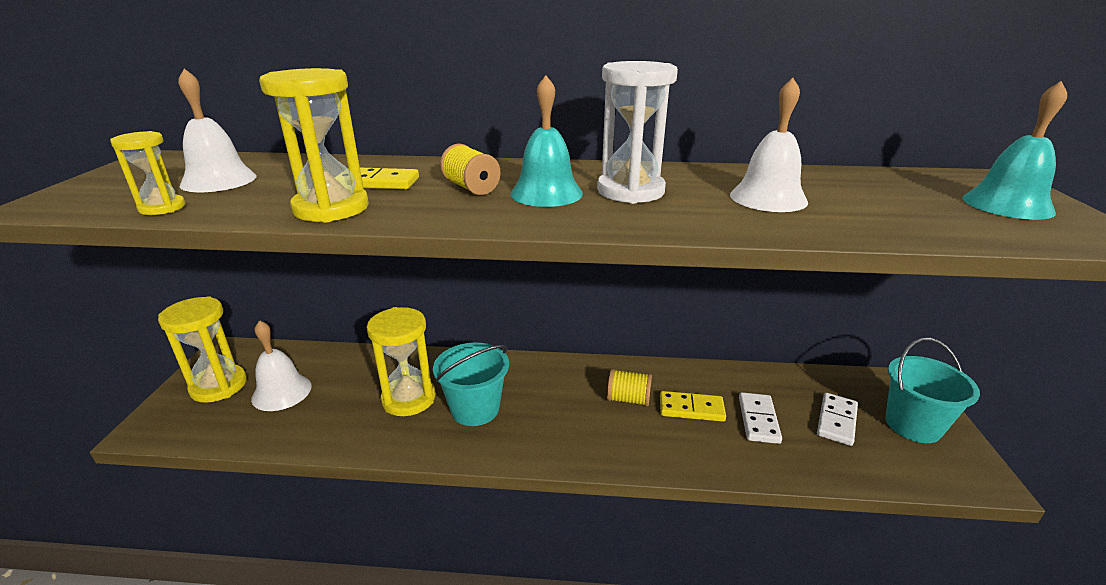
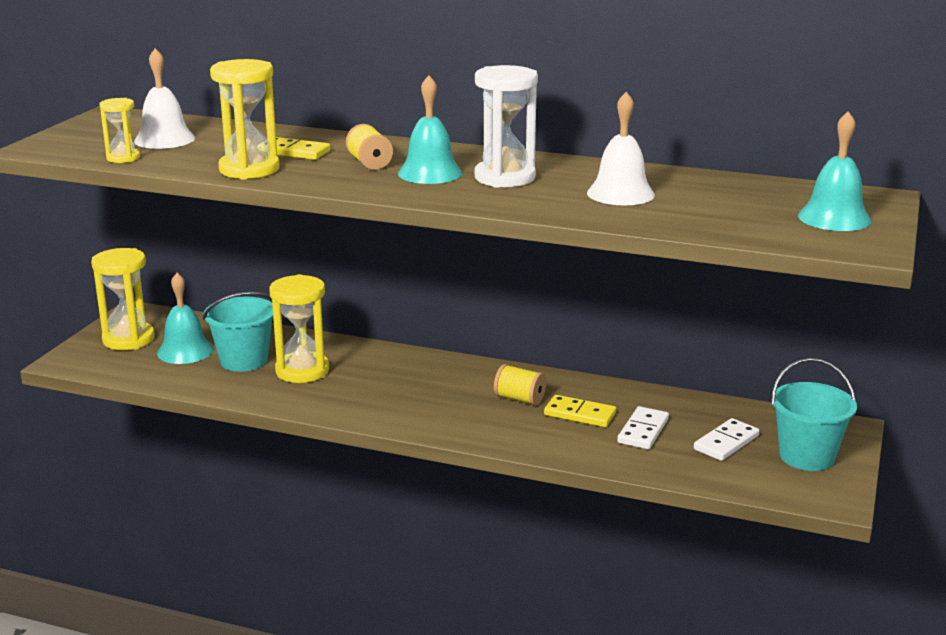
camera: 15 degrees right, 5 degrees down
(281, 392) = (185, 351): white bell -> turquoise bell
(475, 409) = (362, 386): turquoise bucket -> turquoise bucket (244, 361)

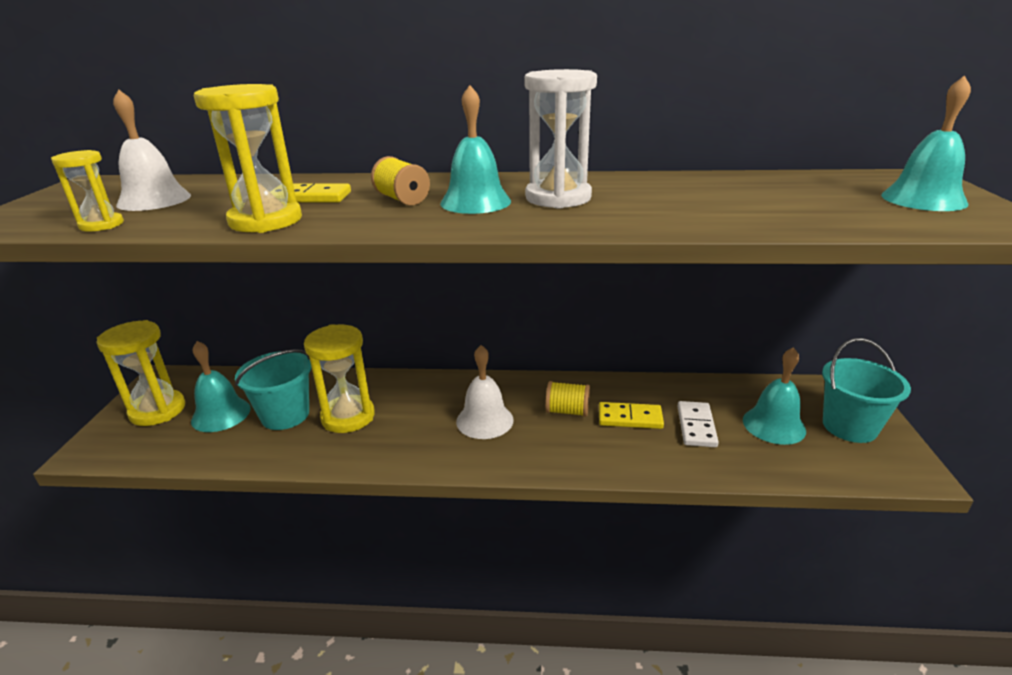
camera: 15 degrees left, 5 degrees up
(620, 193) = (691, 200): white bell -> white bell (484, 420)
(726, 442) = (773, 425): white domino -> turquoise bell

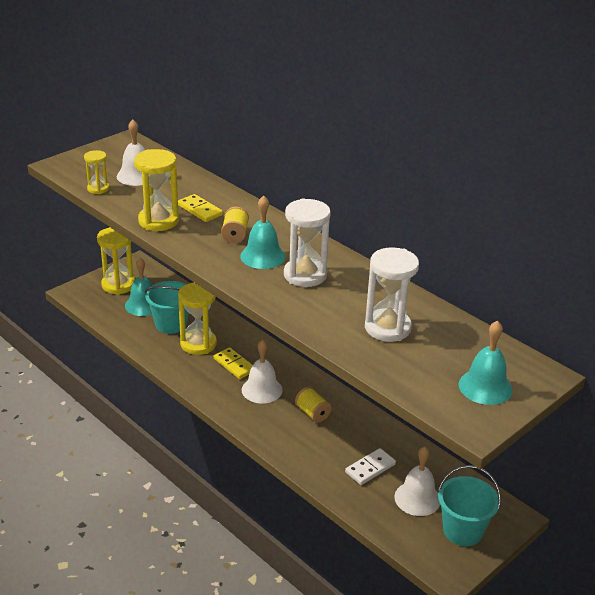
camera: 40 degrees right, 5 degrees up
(630, 418) = (340, 439): yellow domino -> yellow domino (234, 365)
(737, 199) = (387, 328): none -> white hourglass
(773, 425) = (417, 498): turquoise bell -> white bell

